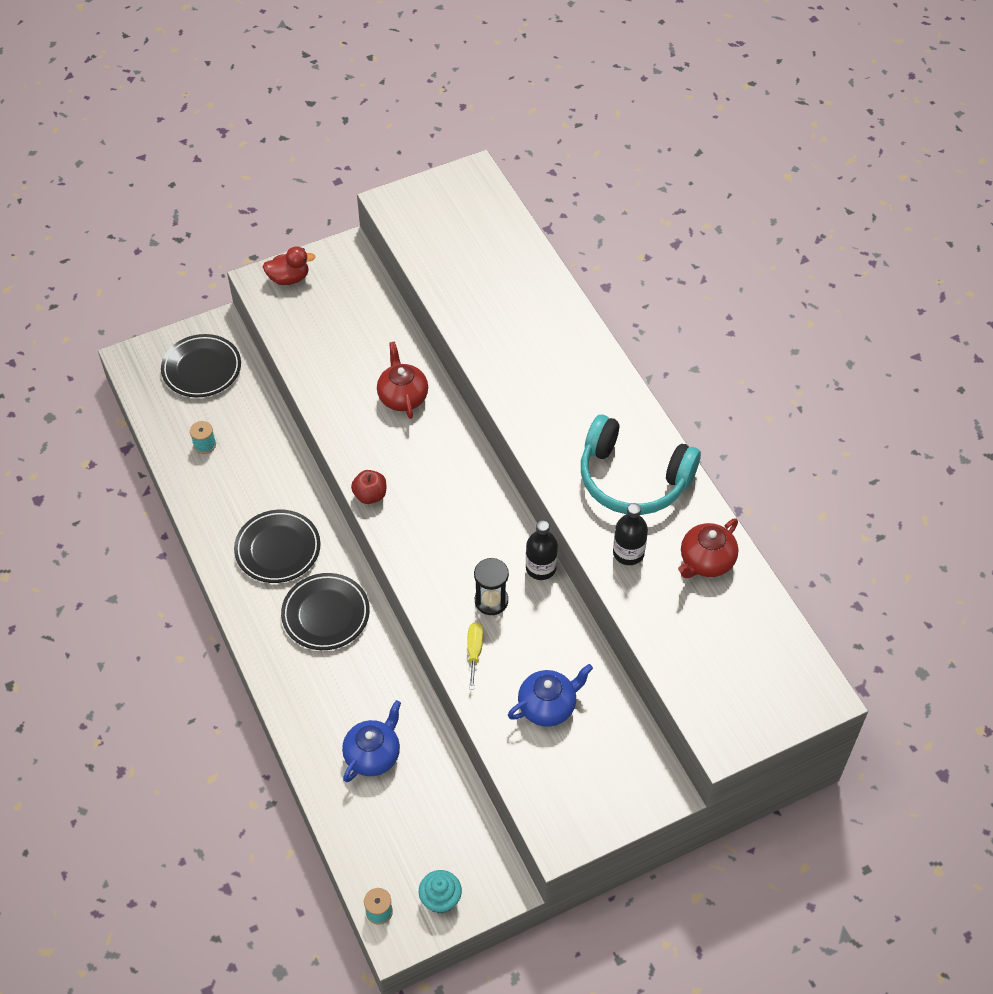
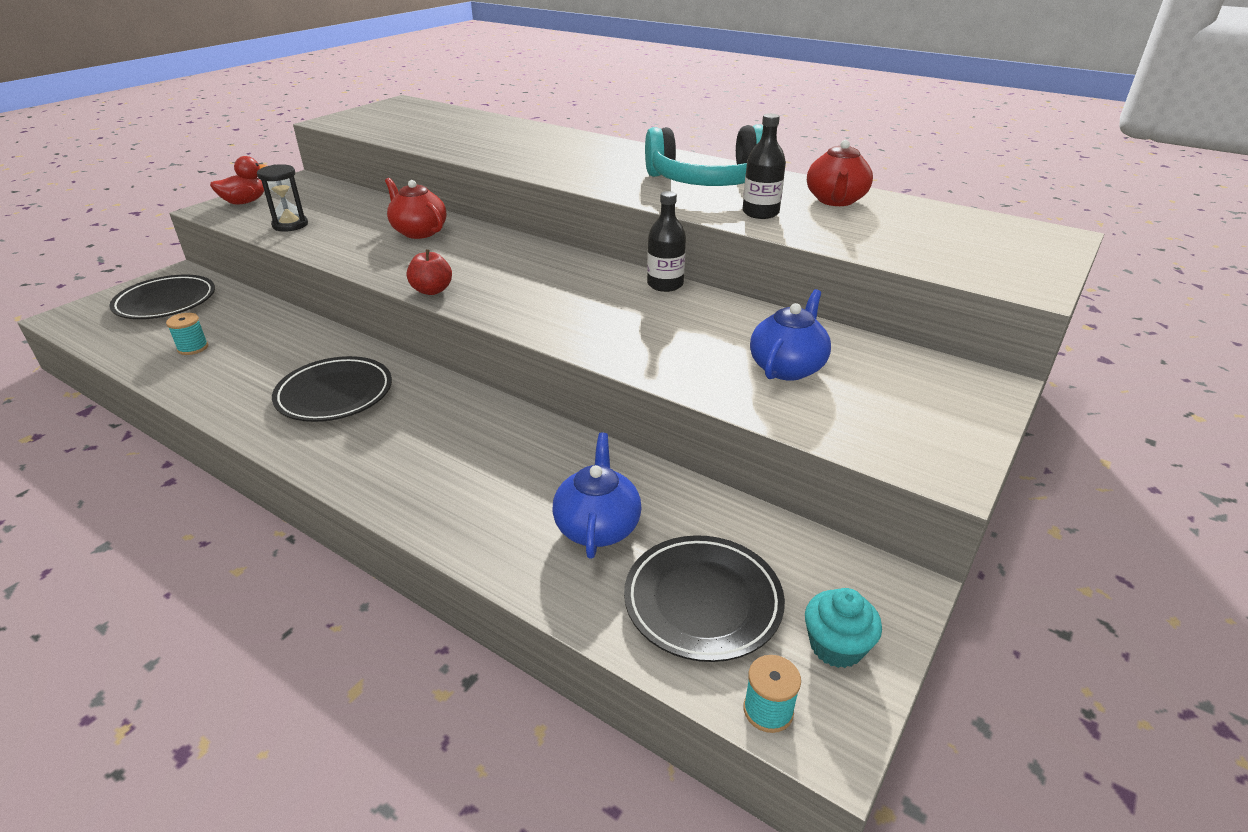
camera: 30 degrees left, 20 degrees down
(326, 614) = (434, 425): black plate -> black plate (703, 601)
(474, 652) = (659, 356): yellow screwdriver -> none
(491, 601) = (638, 317): black hourglass -> black hourglass (290, 225)

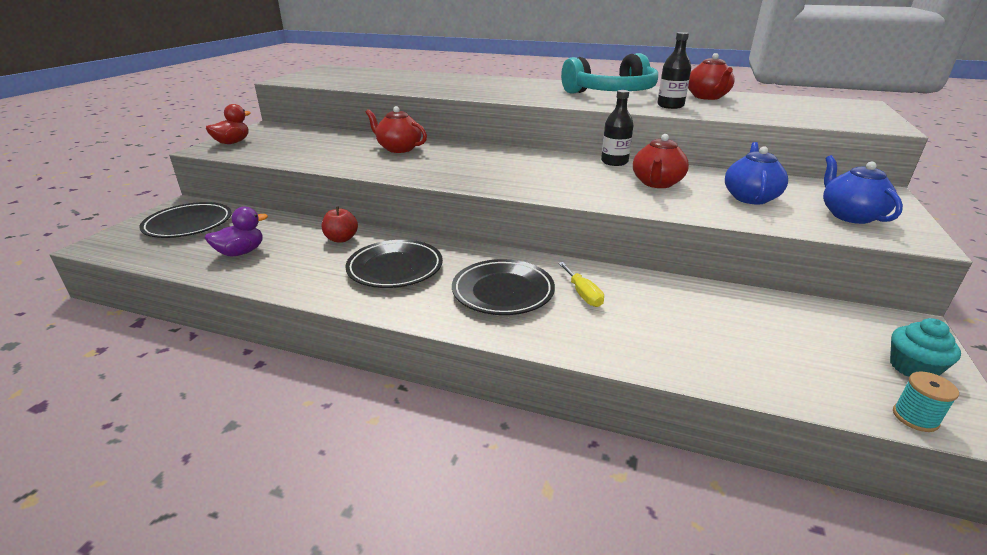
camera: 15 degrees left, 5 degrees down
(193, 348) = (241, 252): turquoise spool -> purple duck
(290, 225) = (287, 153): black hourglass -> none
(432, 290) = (448, 181): red apple -> red apple (341, 239)
(516, 465) = (583, 294): none -> yellow screwdriver
(597, 527) = (681, 323): blue teapot -> blue teapot (850, 215)
(685, 327) = (657, 183): none -> red teapot
(703, 601) = (800, 357): black plate -> black plate (503, 291)

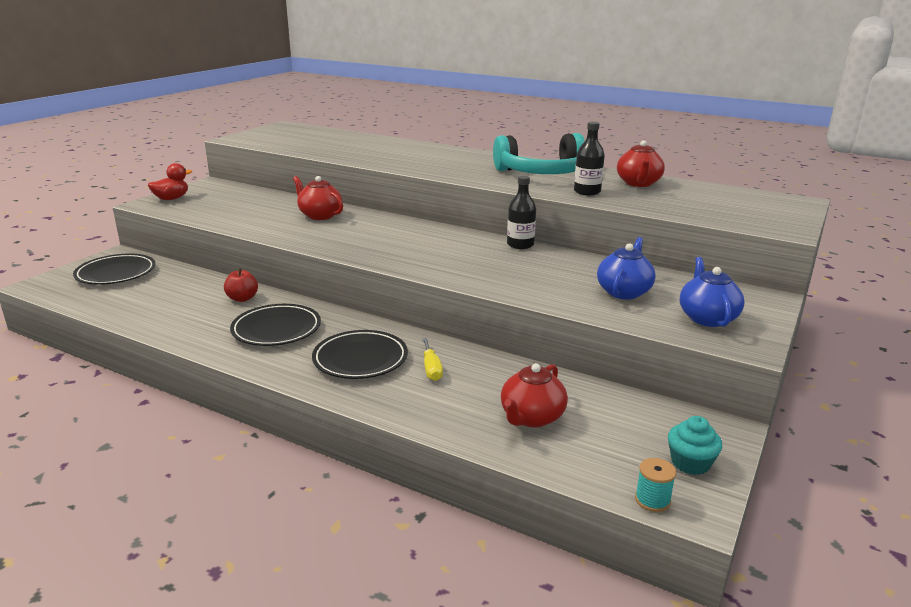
camera: 10 degrees right, 5 degrees down
(241, 252) = (151, 303): purple duck -> none
(657, 183) = (543, 270): red teapot -> red teapot (531, 417)

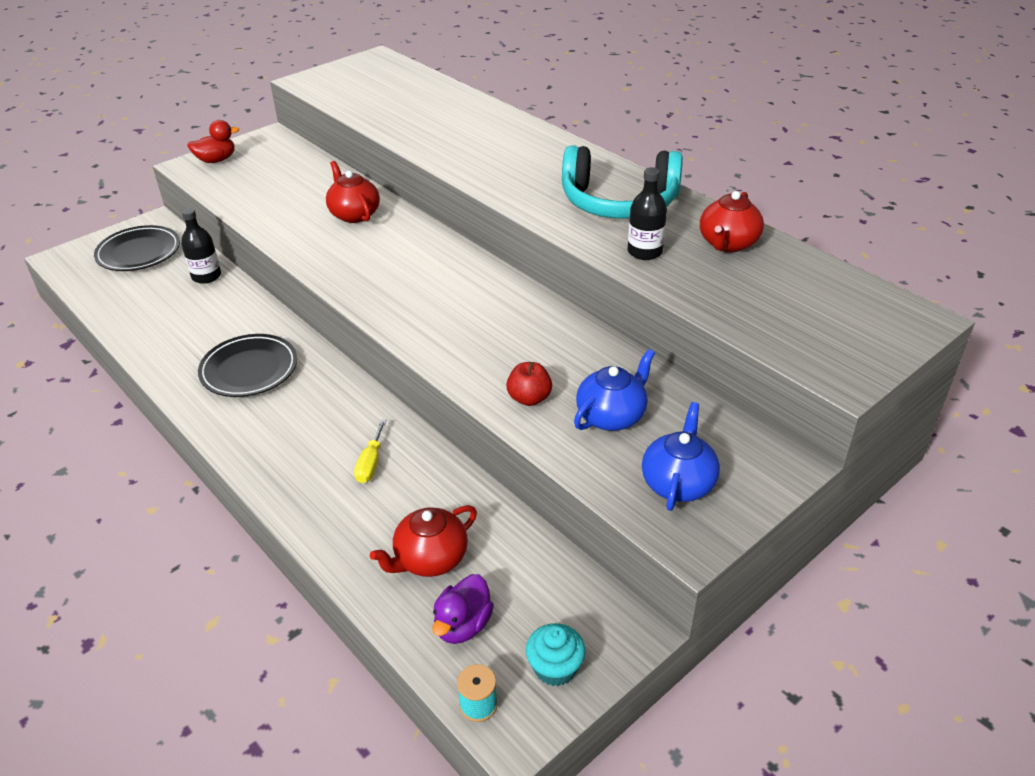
camera: 20 degrees right, 15 degrees up
(242, 298) = (240, 315): red apple -> red apple (529, 398)
(360, 359) = (307, 432): black plate -> none
(520, 244) = (548, 307): black bottle -> black bottle (206, 276)
(594, 453) = (463, 625): none -> purple duck

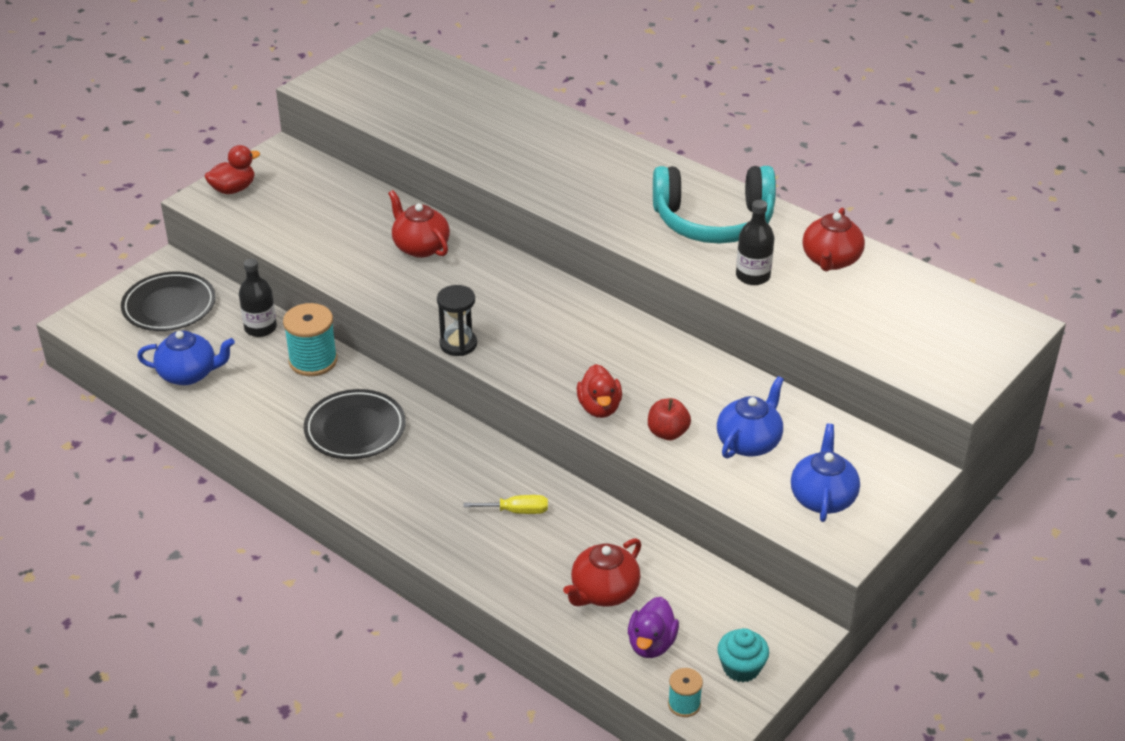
camera: 10 degrees left, 0 degrees up
(126, 309) = (189, 374): none -> blue teapot
(239, 307) = (313, 361): none -> turquoise spool
(354, 297) = (458, 344): none -> black hourglass
(371, 463) = (517, 511): yellow screwdriver -> yellow screwdriver turned 90 degrees counterclockwise
(468, 367) = (599, 408): none -> red duck

